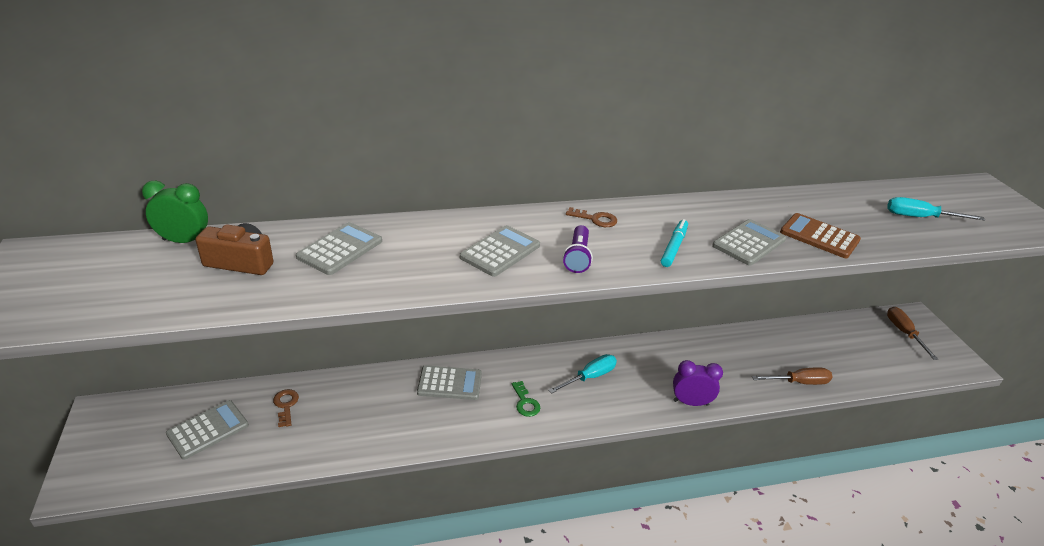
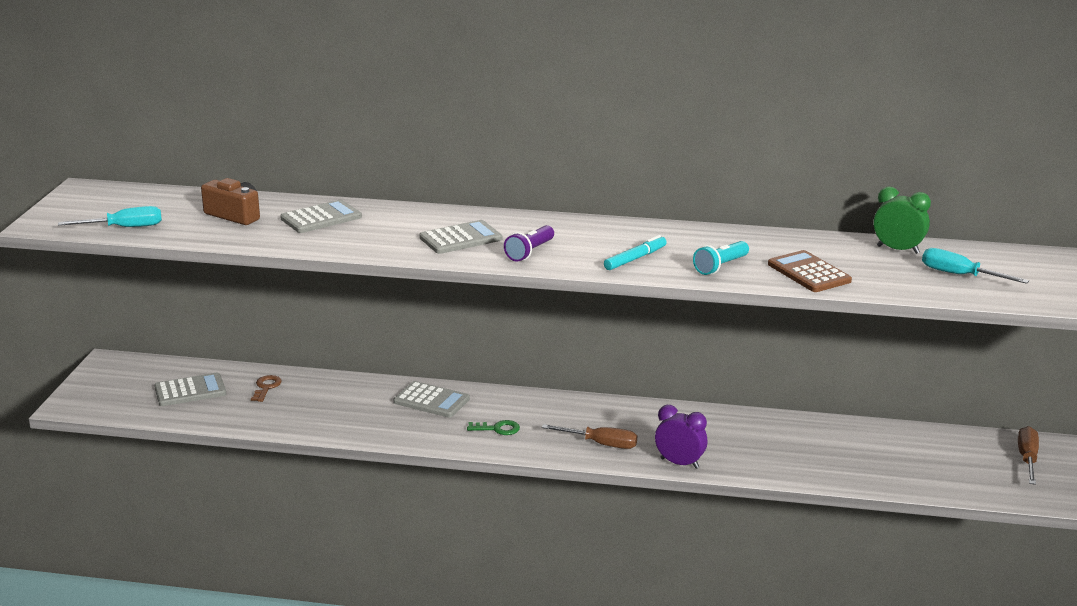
camera: 25 degrees right, 10 degrees down
(184, 241) = (200, 196): green clock -> green clock (898, 249)
(525, 402) = (497, 429): green key -> green key turned 90 degrees counterclockwise
(589, 377) = (583, 423): turquoise screwdriver -> turquoise screwdriver (124, 227)
(595, 219) = (579, 229): brown key -> none
(749, 243) = (720, 266): grey calculator -> turquoise flashlight
(799, 382) = (829, 473): brown screwdriver -> brown screwdriver (601, 444)

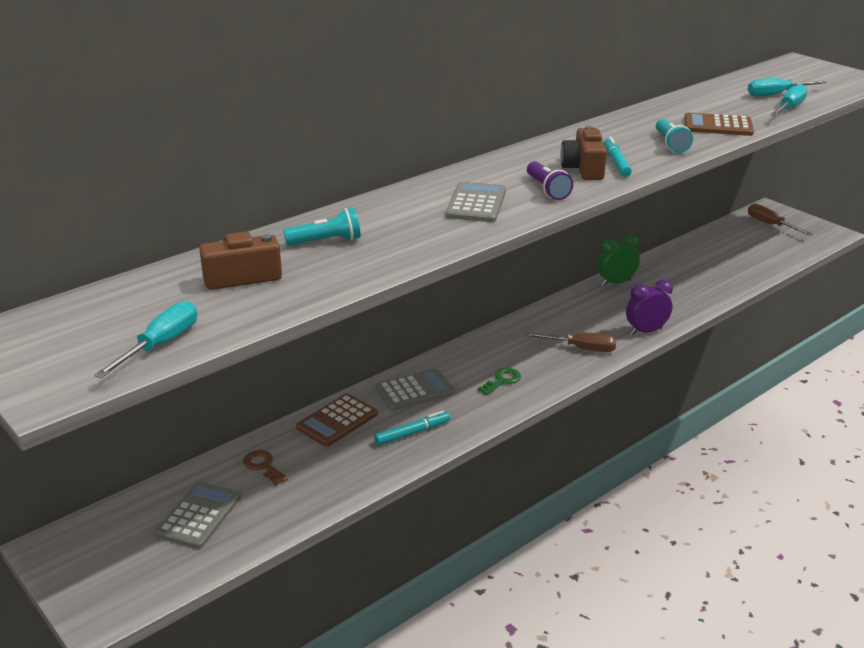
camera: 50 degrees left, 5 degrees up
(321, 218) = (326, 241): grey calculator -> turquoise flashlight
(351, 389) = (337, 421): none -> brown calculator
(376, 422) = (412, 433): none -> turquoise marker
(597, 252) = (583, 169): none -> brown camera
(601, 444) = (581, 348): brown screwdriver -> brown screwdriver turned 45 degrees clockwise
(898, 249) = (713, 93): green clock -> green clock (616, 283)
(930, 289) = (789, 108): none -> turquoise screwdriver

